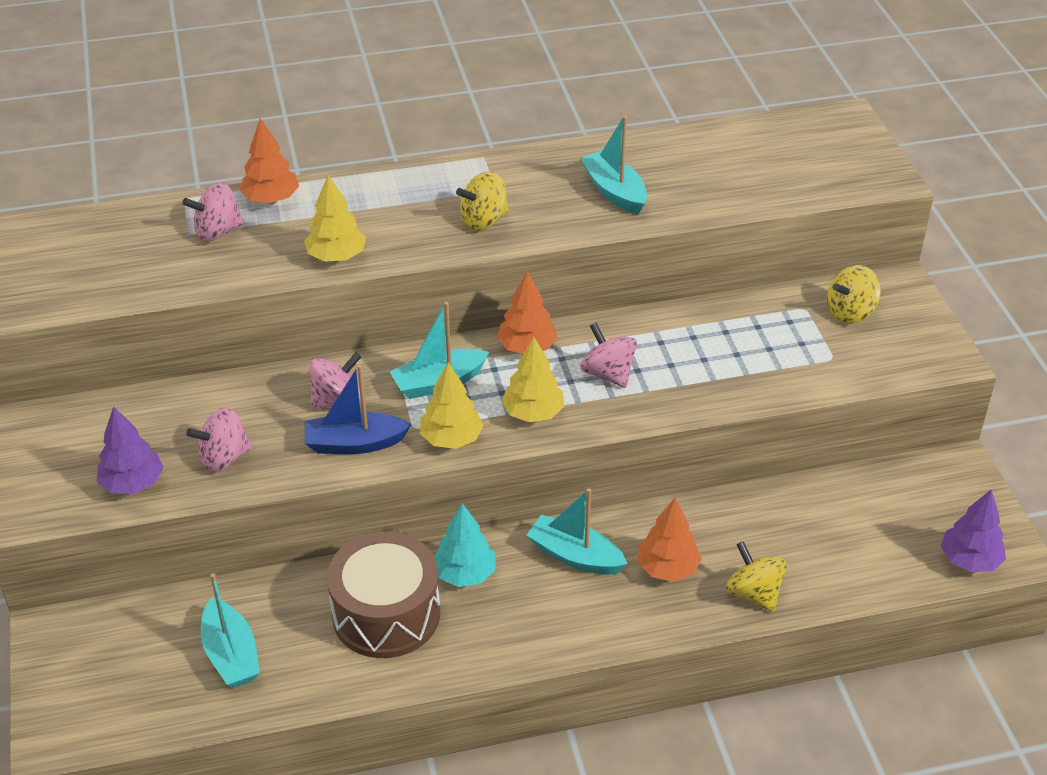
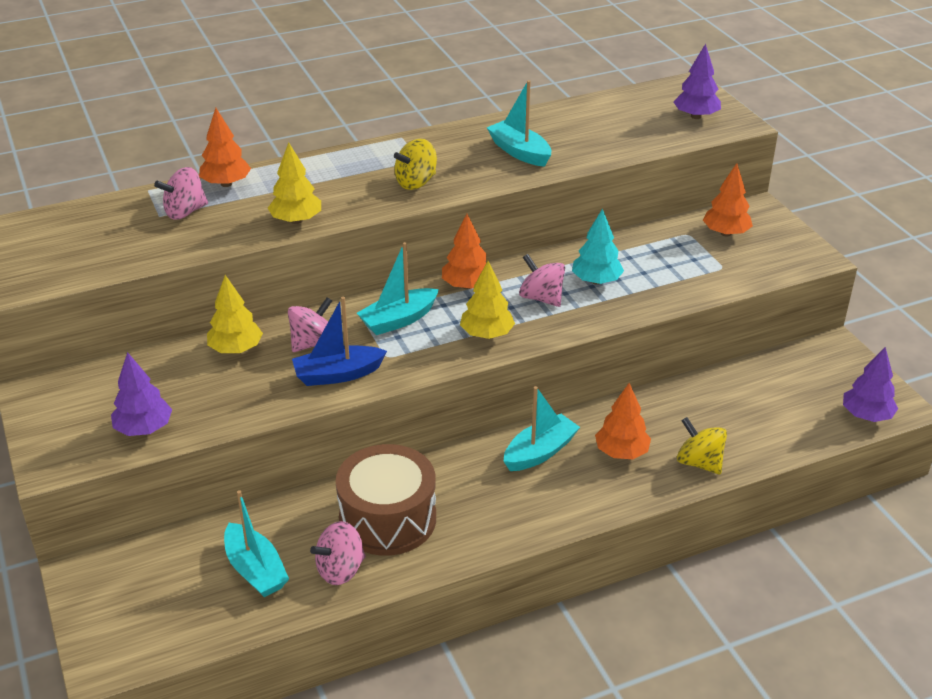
camera: 10 degrees left, 5 degrees down
(224, 458) = (223, 399): pink spinning top -> pink spinning top (340, 570)
(451, 439) = (422, 361): yellow tree -> yellow tree (236, 349)
(465, 574) = (448, 478): turquoise tree -> turquoise tree (596, 281)
(575, 556) = (540, 452): turquoise boat -> turquoise boat turned 120 degrees clockwise
(839, 163) = (696, 116): none -> purple tree
(850, 312) = (725, 233): yellow spinning top -> orange tree

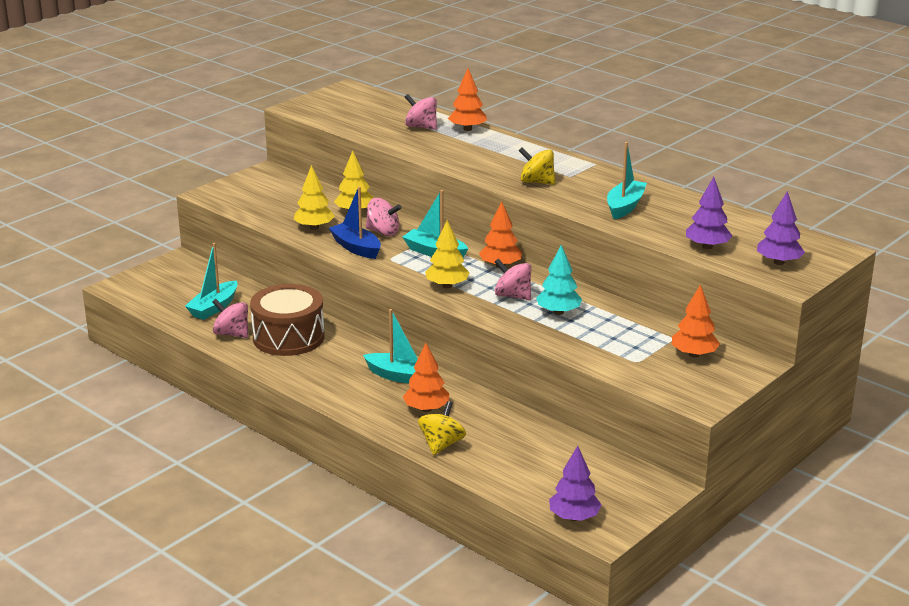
camera: 65 degrees right, 10 degrees down
(144, 429) = (257, 208): purple tree -> purple tree (707, 247)
(296, 220) = (445, 158): yellow tree -> yellow tree (314, 227)
(541, 298) = (513, 296): pink spinning top -> pink spinning top turned 75 degrees counterclockwise

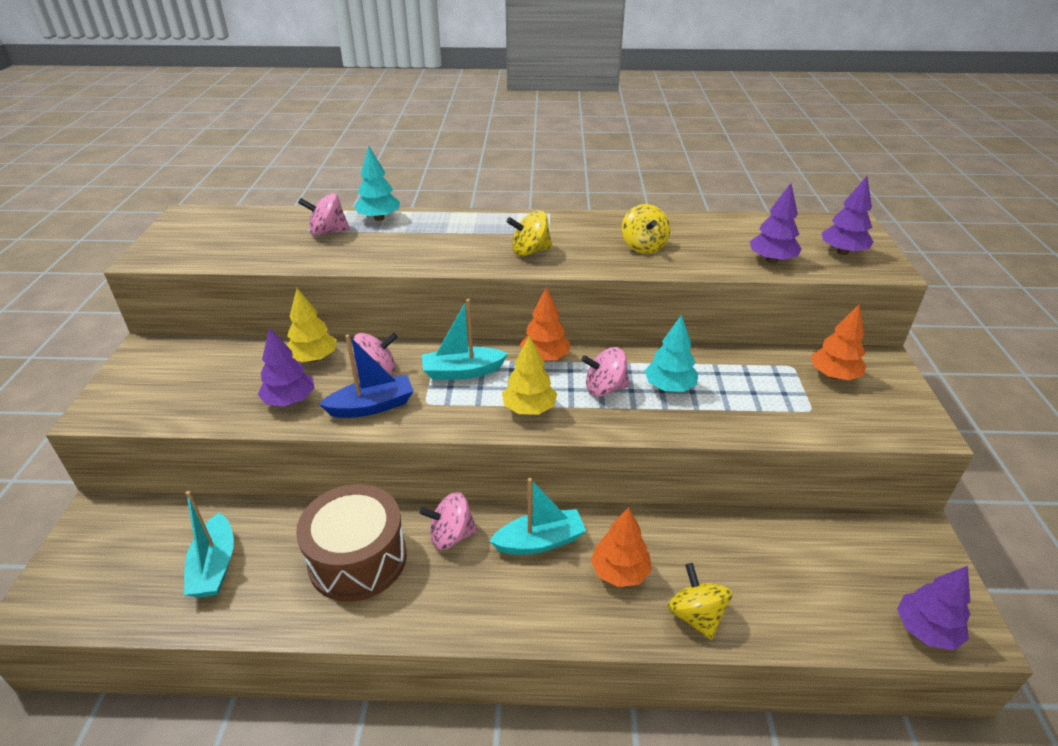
camera: 40 degrees left, 10 degrees up
(232, 334) = (279, 596): pink spinning top -> pink spinning top (451, 536)
(314, 227) = (290, 400): yellow tree -> purple tree
(356, 248) = (372, 406): blue boat -> blue boat turned 150 degrees clockwise
(467, 129) = (379, 218): orange tree -> turquoise tree
(625, 206) = (643, 246): turquoise boat -> yellow spinning top

